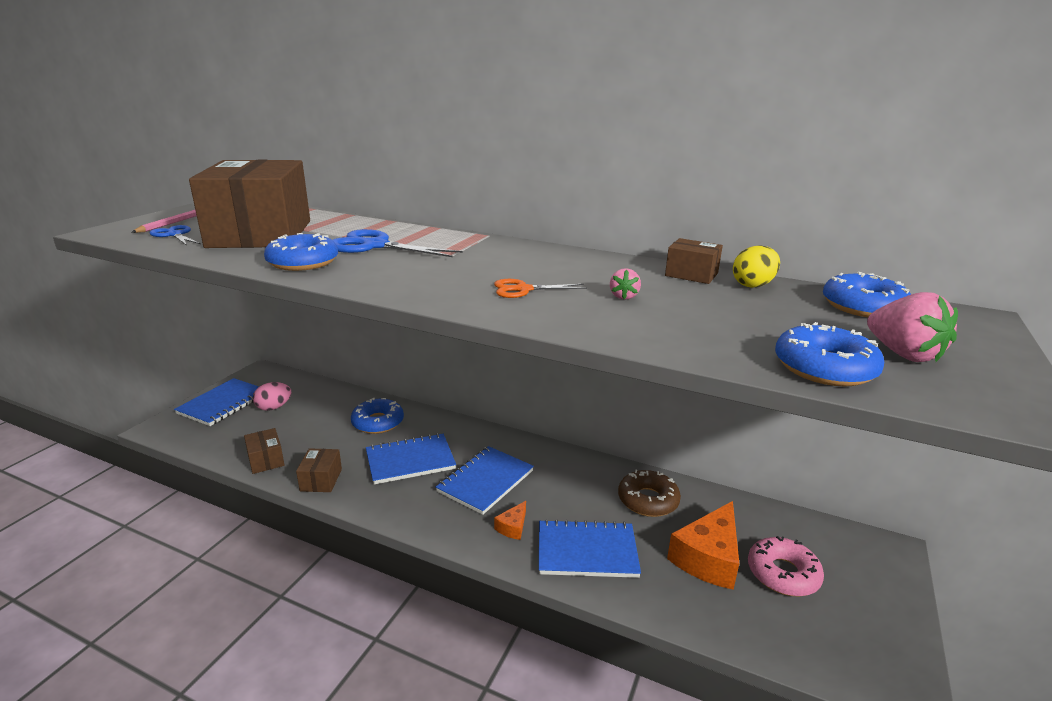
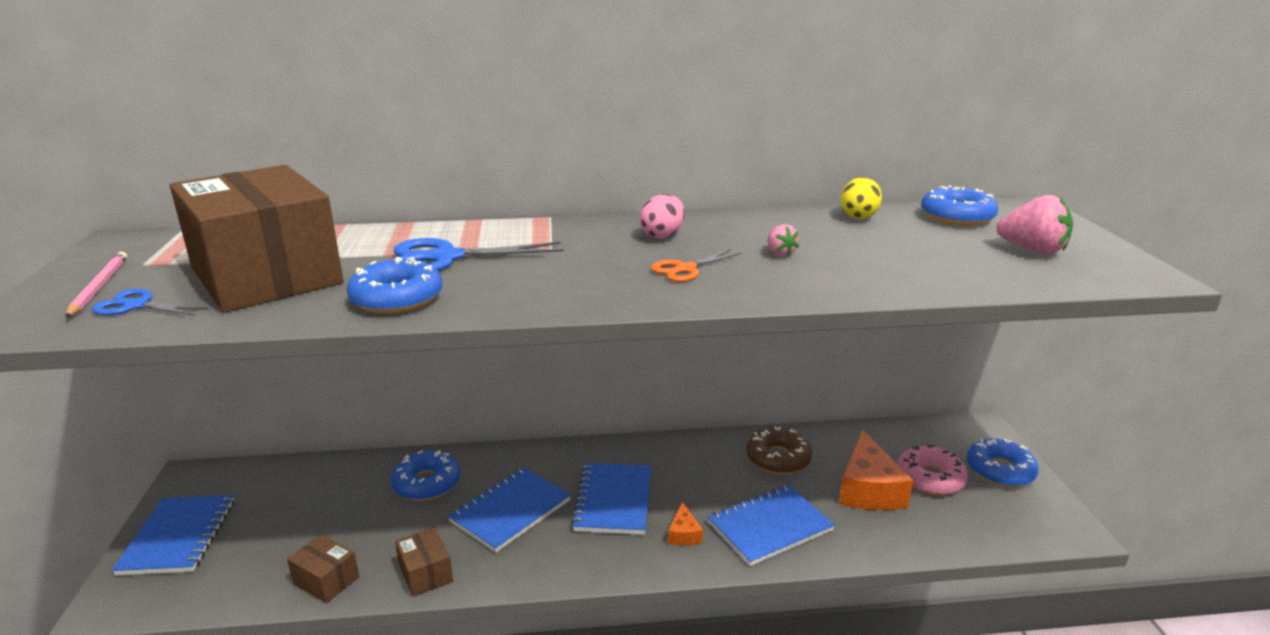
camera: 30 degrees left, 0 degrees up
(274, 407) = (264, 515): pink egg -> pink egg (662, 235)
(691, 274) = (799, 217): brown box -> none
(824, 368) = (1004, 276): blue donut -> blue donut (1000, 470)

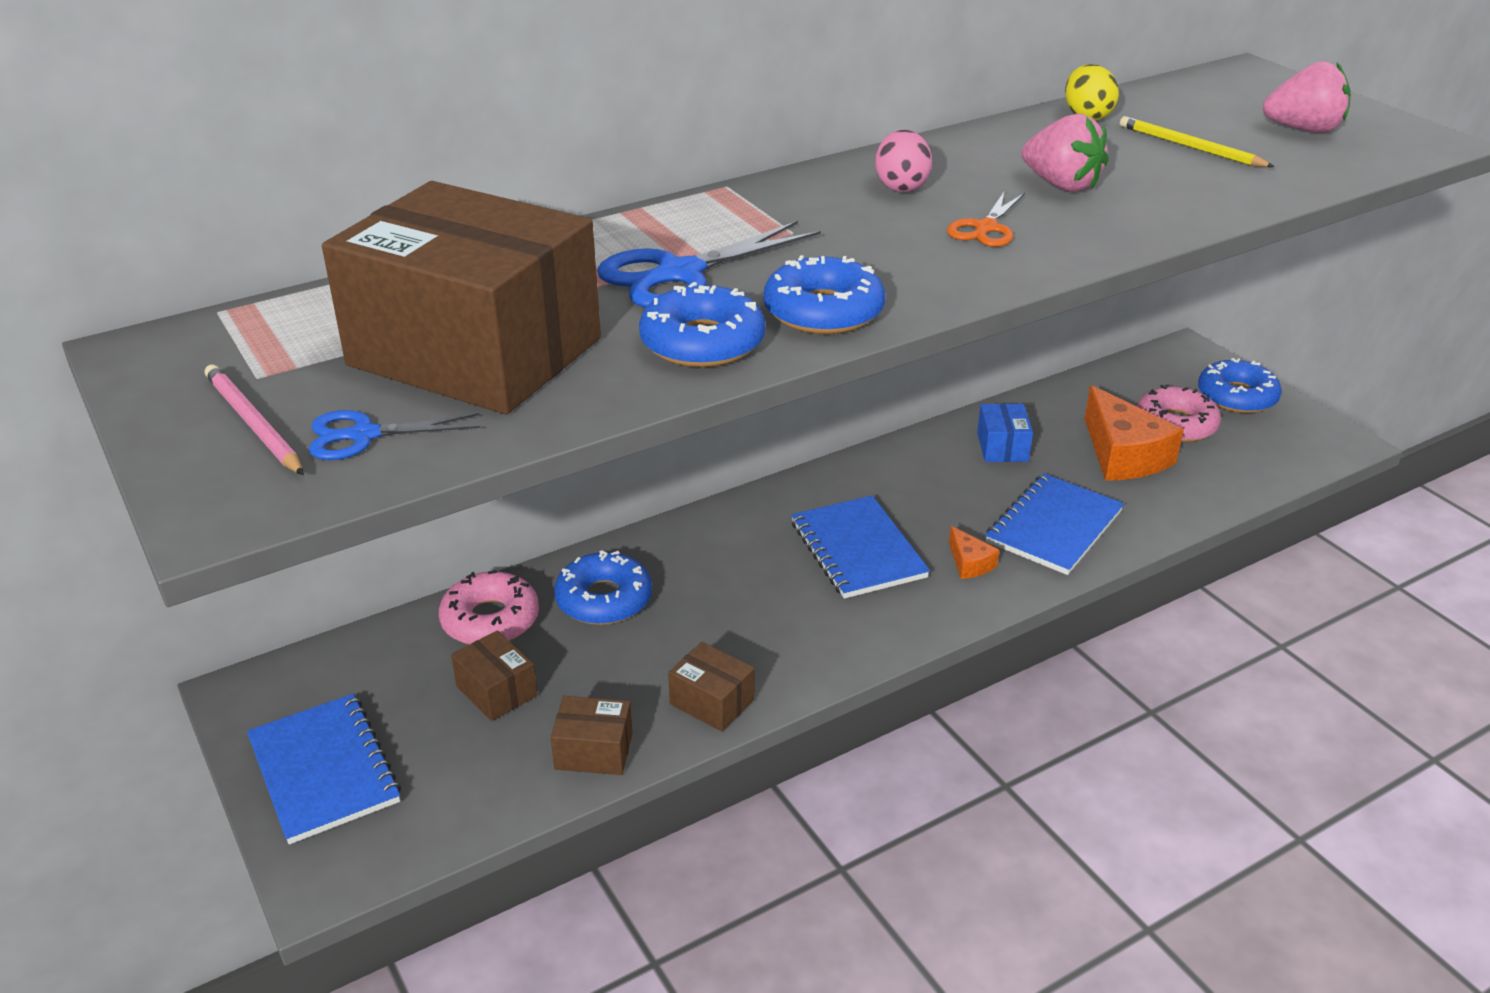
camera: 25 degrees left, 10 degrees up
(312, 521) = (496, 691): none -> brown box
(352, 475) = (490, 620): none -> pink donut
(510, 511) = (745, 599): blue notebook -> none
(778, 458) = (1002, 447): brown donut -> blue box
(780, 253) = (1061, 185): pink strawberry -> pink strawberry, size x1.85
(917, 247) = (1191, 147): none -> yellow pencil
(957, 217) = (1188, 98): blue donut -> blue donut (823, 311)

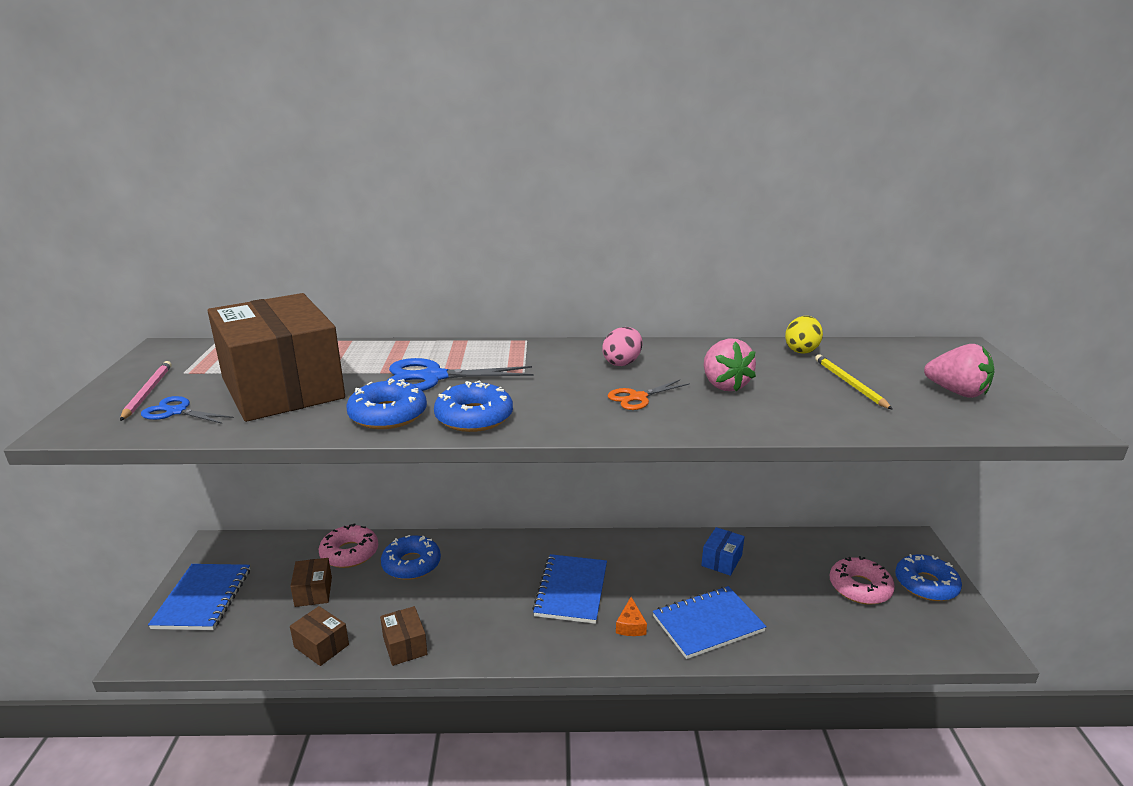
camera: 30 degrees right, 10 degrees down
(1123, 455) = (801, 594): orange cheese -> none

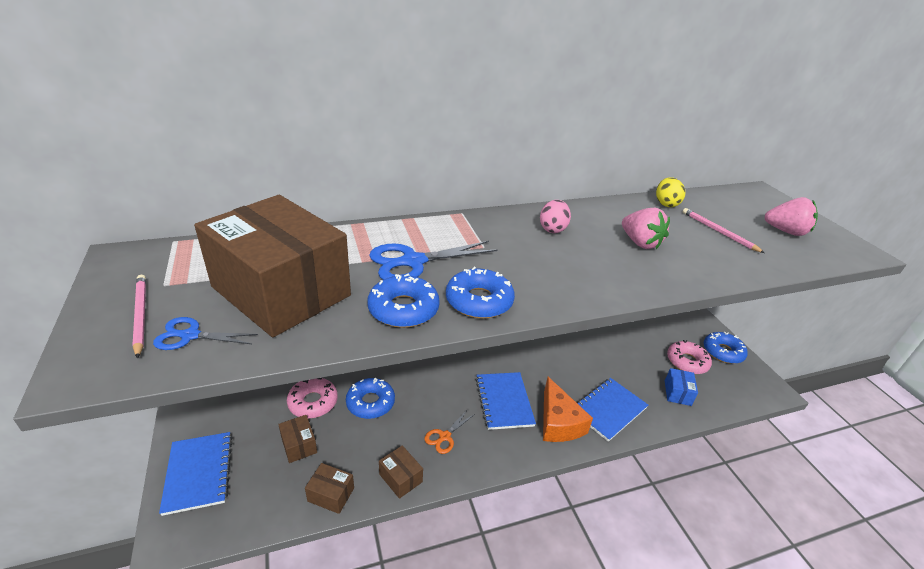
camera: 20 degrees left, 10 degrees up
(630, 625) = (558, 422): orange cheese -> orange cheese, size x2.10
(637, 397) = (589, 263): orange scissors -> orange scissors (444, 436)
(721, 560) = (594, 357): blue box -> blue box (677, 393)
(850, 384) = (719, 232): yellow pencil -> pink pencil

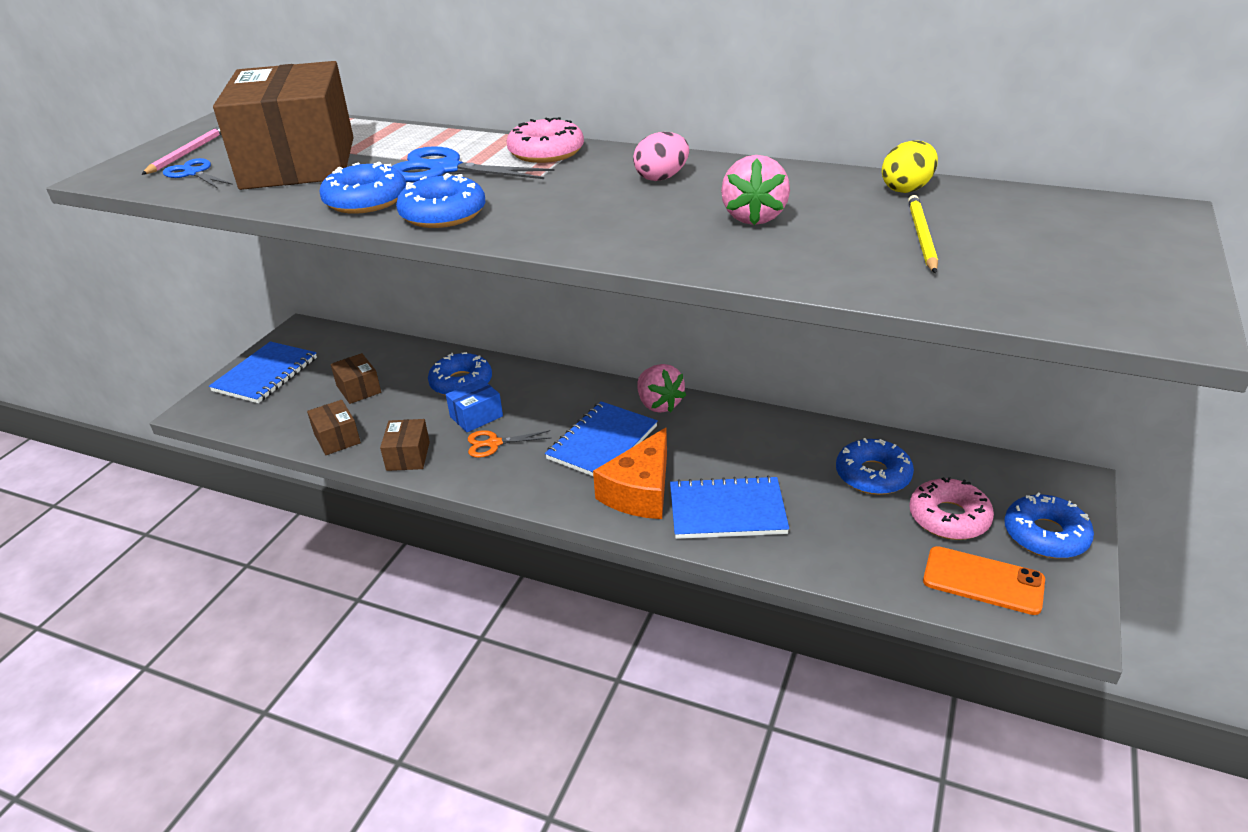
camera: 45 degrees right, 0 degrees up
(299, 445) = (358, 389): brown box -> brown box turned 45 degrees counterclockwise
(313, 402) = (411, 360): pink donut -> pink donut (546, 152)
(638, 354) = (873, 475): none -> blue donut
(677, 393) = (868, 543): blue box -> blue box (476, 416)
(719, 232) = (921, 237): pink pencil -> yellow pencil
(731, 387) = (983, 581): none -> orange phone
(786, 231) = (1065, 266): pink strawberry -> pink strawberry (659, 404)

